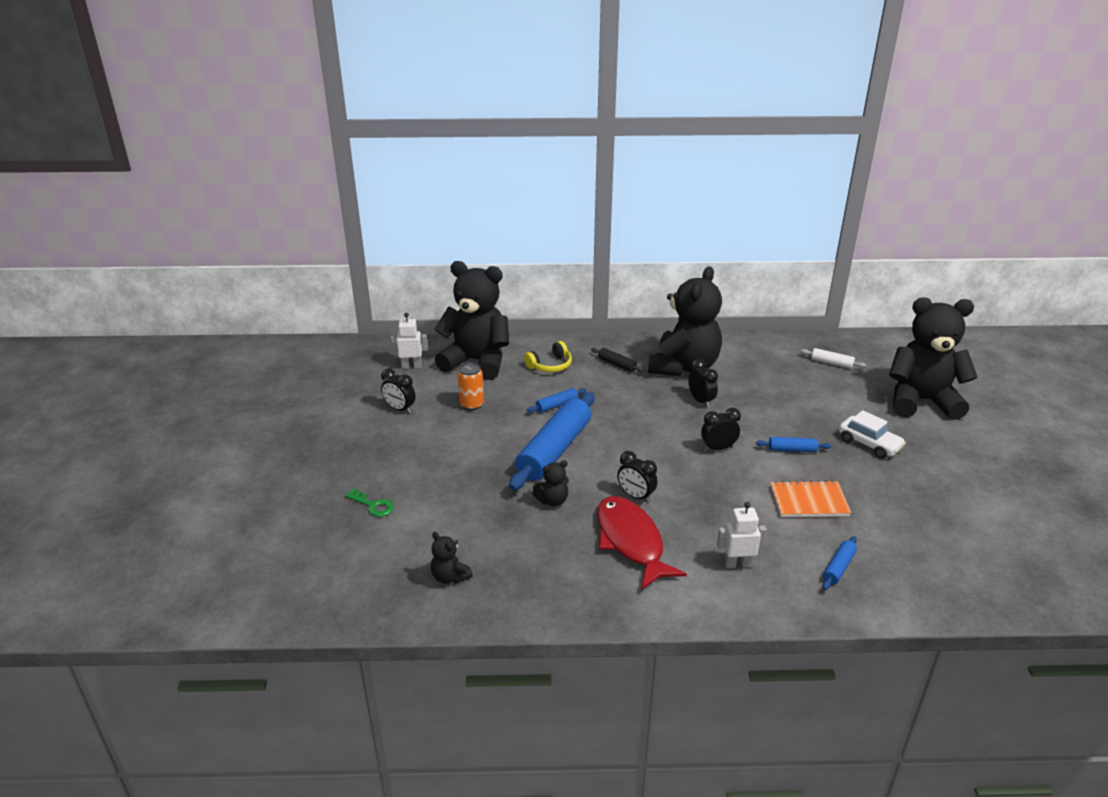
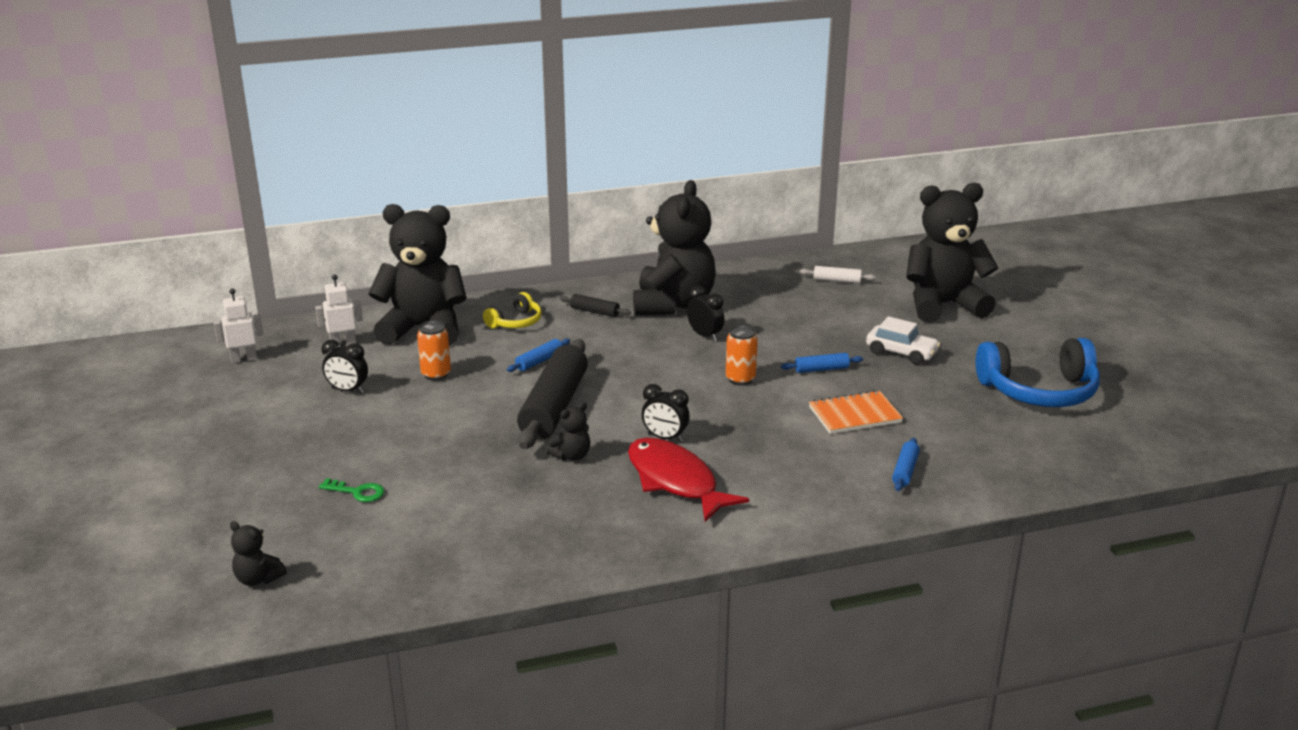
camera: 15 degrees left, 5 degrees down
(450, 577) = (481, 547): black teddy bear -> black teddy bear (258, 579)
(554, 450) = (554, 407): blue rolling pin -> black rolling pin
(718, 448) = (740, 379): black clock -> orange can
(737, 564) = (799, 484): white robot -> white robot (244, 359)
(989, 505) = (1039, 391): none -> blue headphones

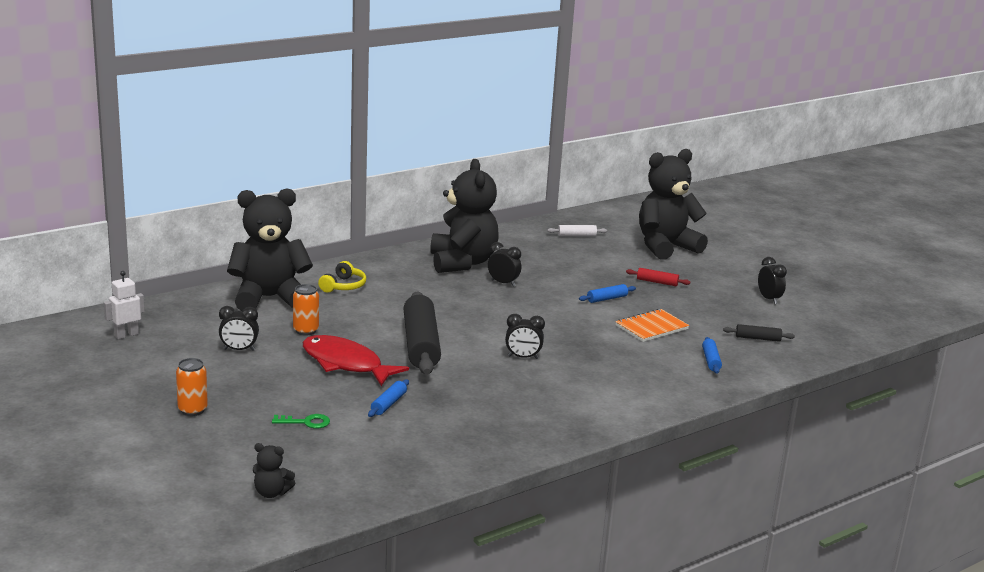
camera: 20 degrees left, 5 degrees down
(343, 344) = (207, 315): white robot -> none
(539, 361) = (385, 313): blue rolling pin -> blue rolling pin (388, 404)
(571, 456) = (460, 377): black teddy bear -> none
(594, 311) = (403, 273): black rolling pin -> black rolling pin (757, 338)
(675, 481) = (551, 386): red fish -> red fish (346, 364)
(740, 379) = (551, 311): orange can -> orange can (192, 410)
(901, 353) = (657, 282): white car -> red rolling pin
(1039, 391) = (769, 299): blue headphones -> black clock

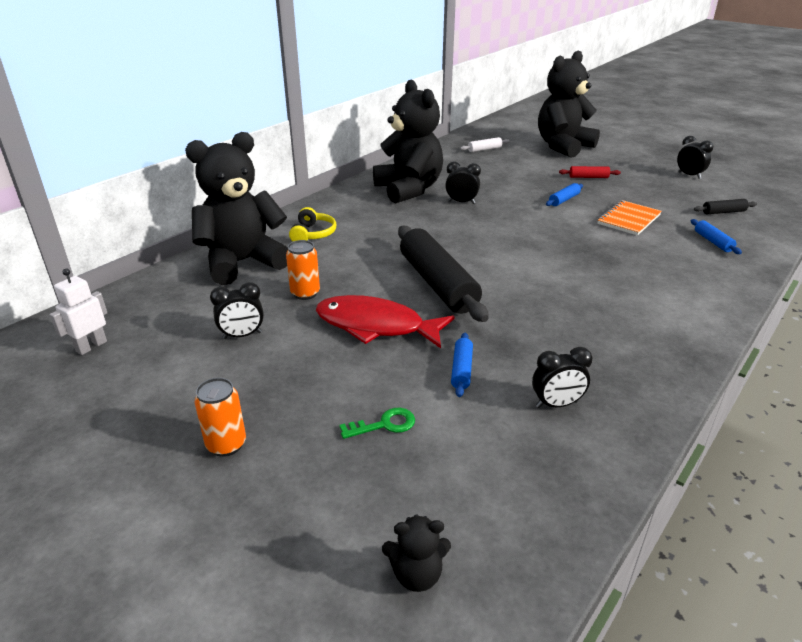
camera: 15 degrees left, 10 degrees up
(523, 357) = (548, 276): black clock -> black clock (556, 404)

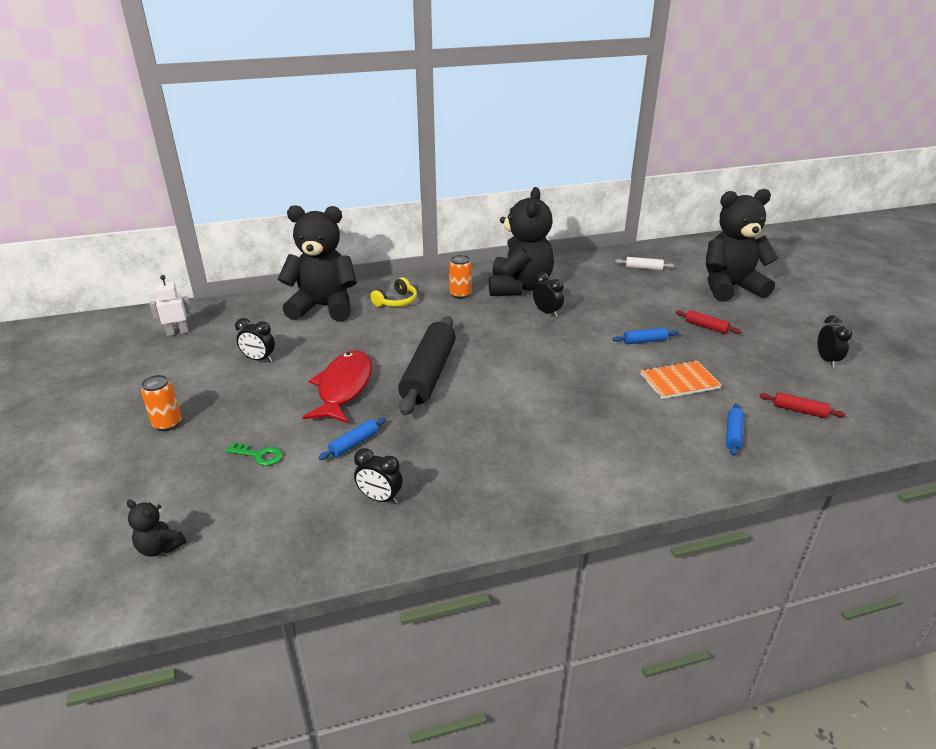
camera: 35 degrees right, 0 degrees up
(305, 293) = (332, 345): orange can -> orange can (460, 294)
(376, 326) = (344, 388): red fish -> red fish turned 45 degrees clockwise
(723, 212) = (799, 411): black rolling pin -> red rolling pin

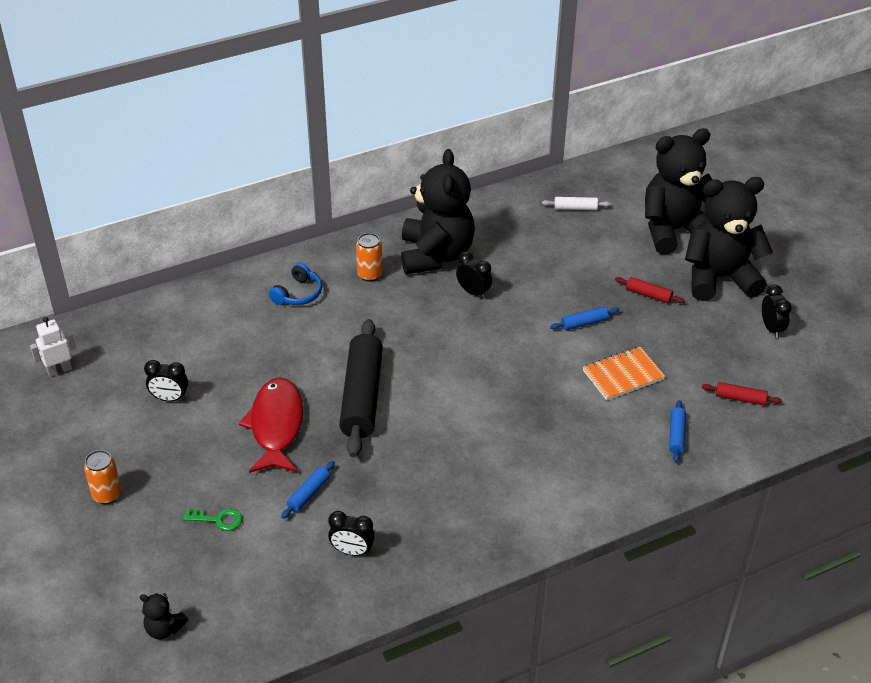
camera: 10 degrees left, 10 degrees up
(323, 307) = (215, 312): black teddy bear -> black teddy bear (719, 278)
(396, 301) = (298, 294): yellow headphones -> blue headphones

